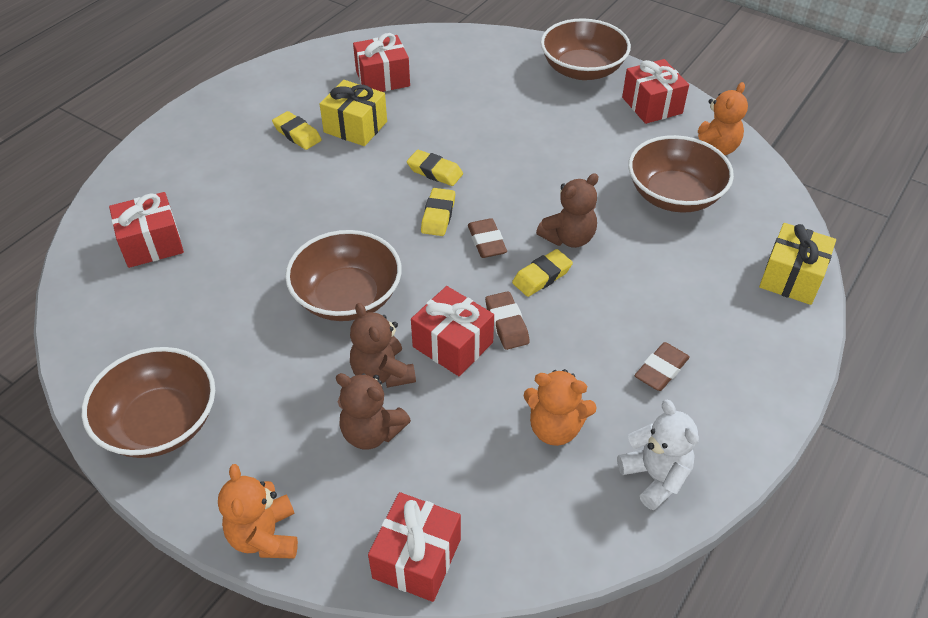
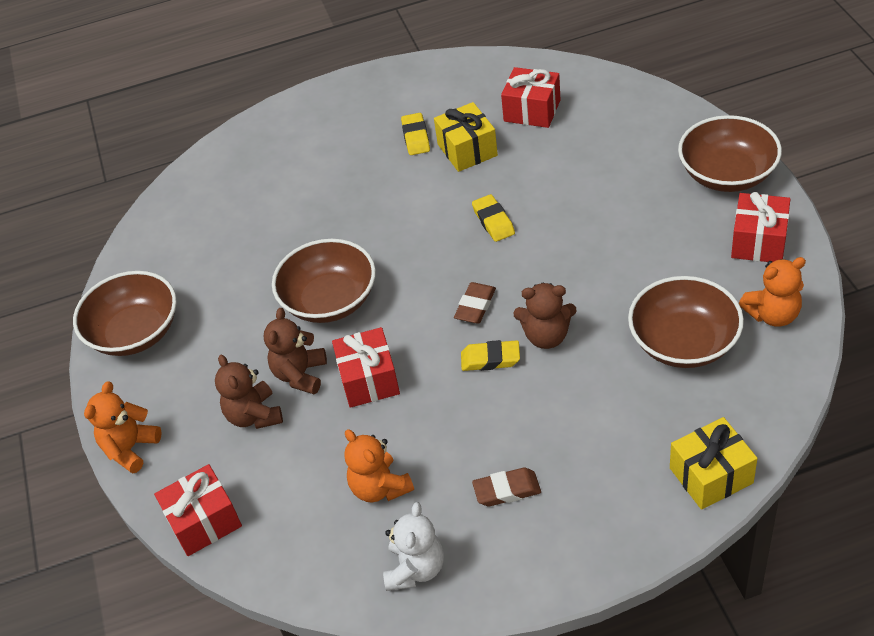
camera: 45 degrees right, 0 degrees up
(152, 244) = (237, 189): red gift -> none
(438, 215) = (459, 263): yellow eraser -> none
(507, 324) = (424, 385): brown eraser -> none

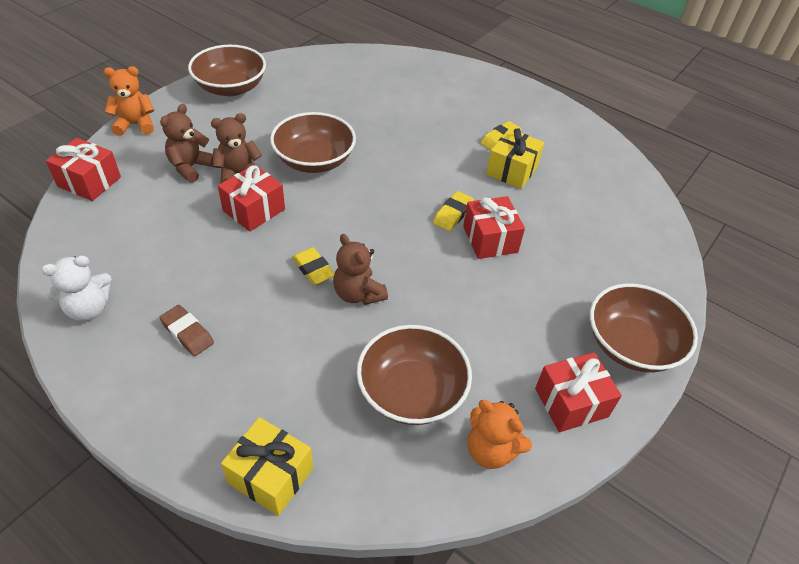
camera: 45 degrees right, 0 degrees up
(380, 487) = (157, 257): orange teddy bear -> none
(475, 306) = (360, 238): brown eraser -> none
(532, 110) = (585, 189): red gift -> red gift (490, 239)

